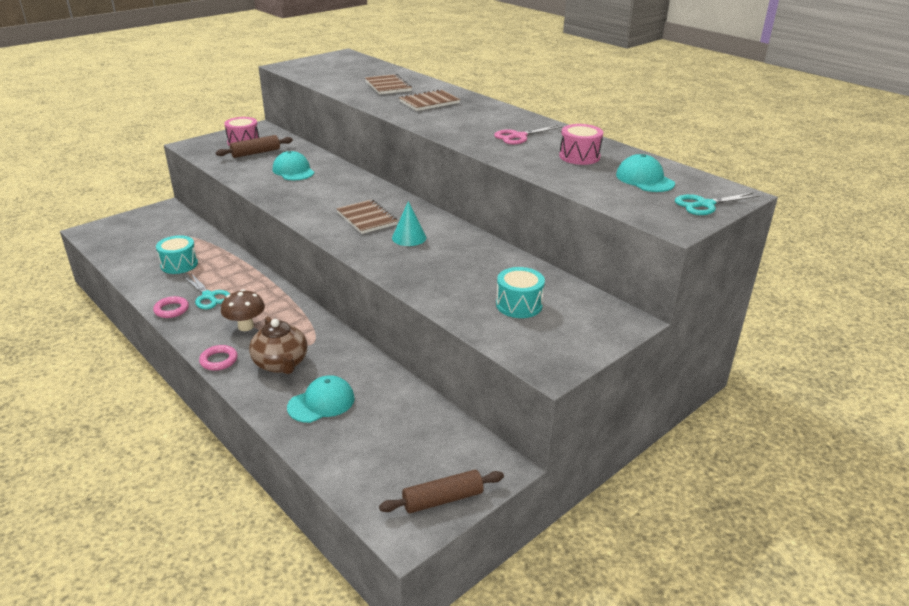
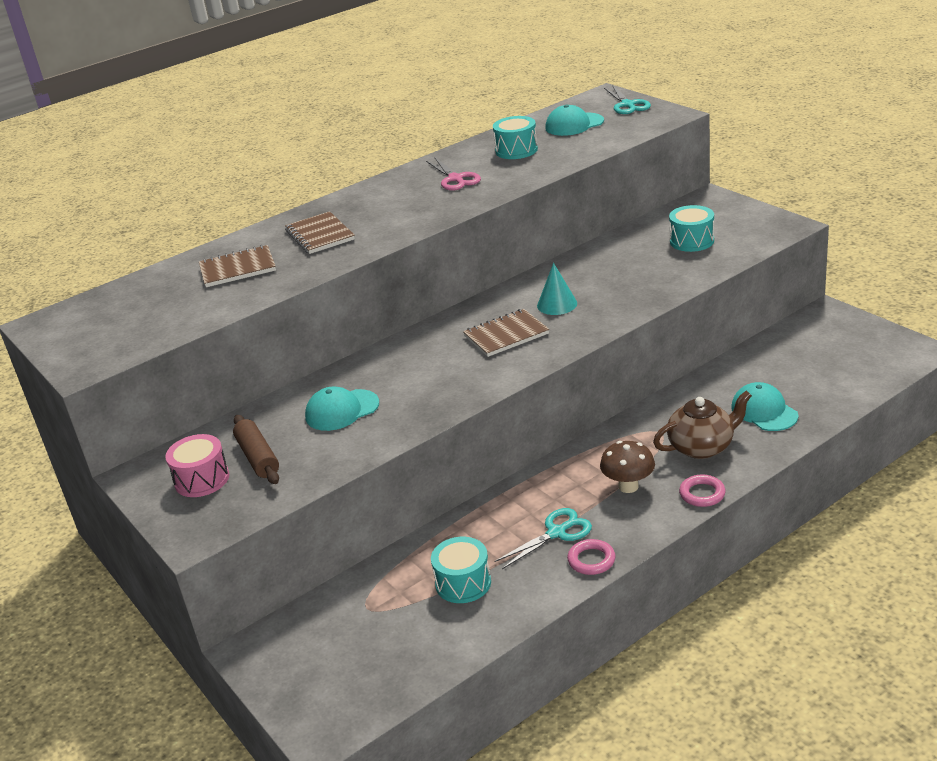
camera: 80 degrees left, 0 degrees up
(442, 499) = (874, 336): brown rolling pin -> none
(579, 156) = (516, 150): pink drum -> turquoise drum

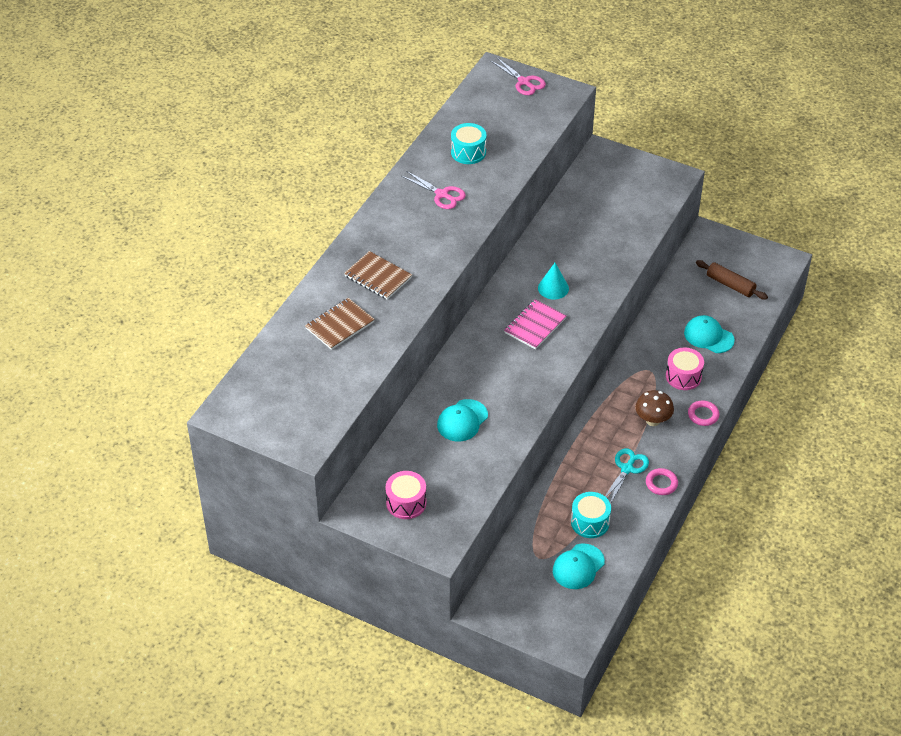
camera: 30 degrees left, 15 degrees up
(258, 457) = (432, 475): brown rolling pin -> brown rolling pin (730, 285)
(506, 335) = (535, 326): brown notebook -> pink notebook
(574, 124) = (495, 113): turquoise cap -> turquoise cap (578, 566)
(627, 105) = (524, 82): turquoise scissors -> pink scissors
(691, 241) = (615, 204): turquoise drum -> none
(702, 447) = (683, 376): brown teapot -> pink drum

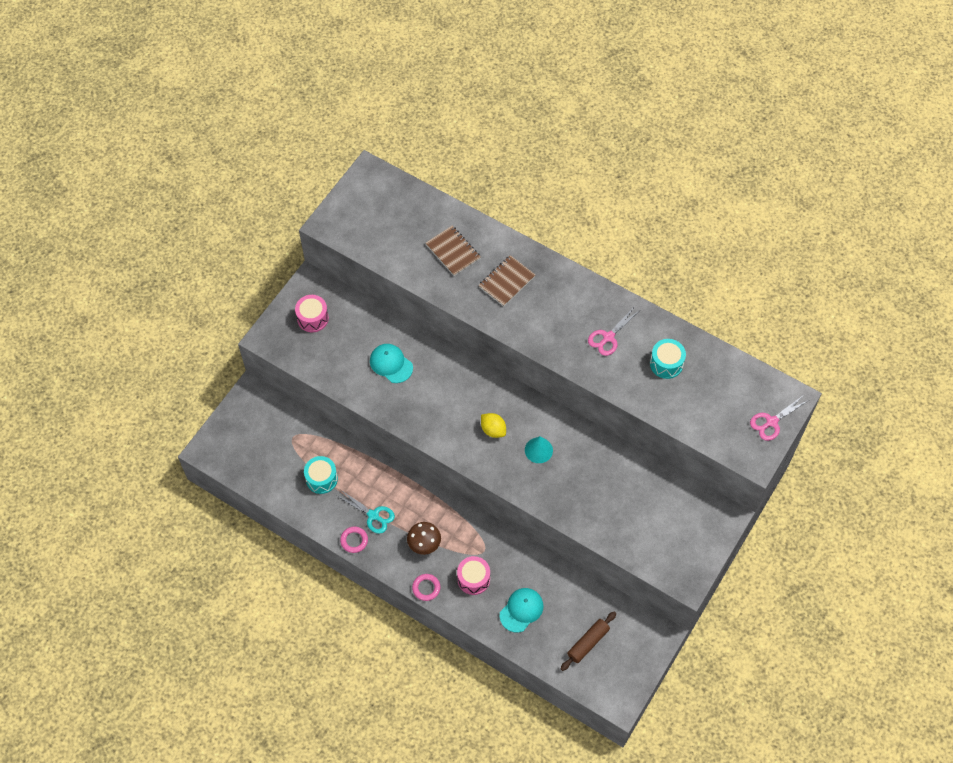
camera: 95 degrees right, 15 degrees up
(535, 326) = (493, 430): pink notebook -> yellow lemon
(578, 566) = (279, 464): turquoise cap -> none

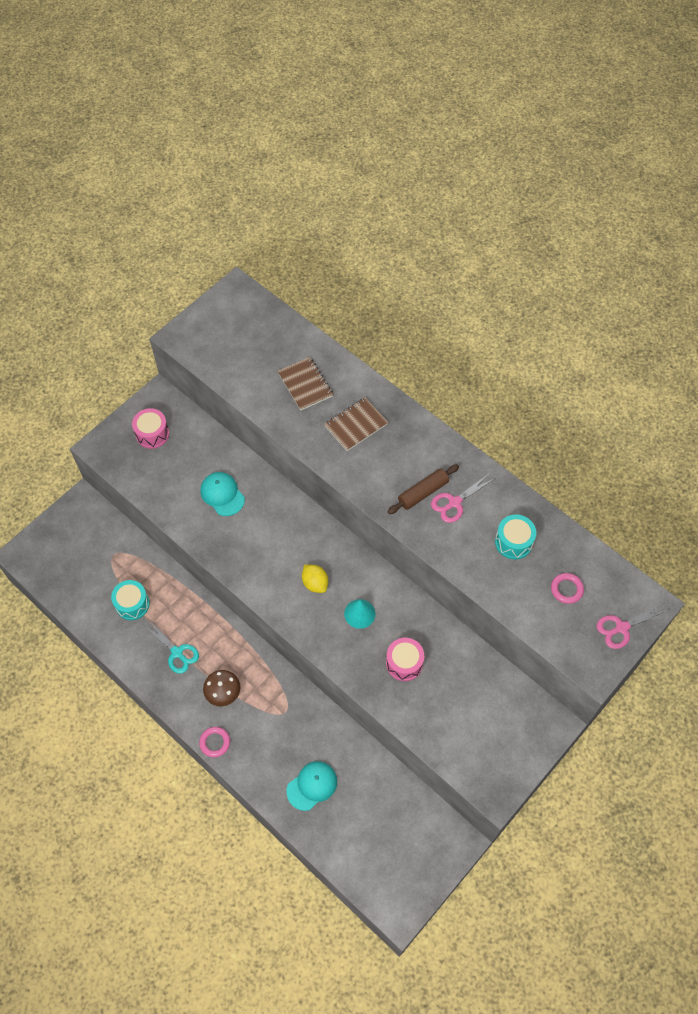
camera: 10 degrees right, 0 degrees up
(354, 540) = (150, 676): pink ring -> pink ring (566, 589)
(473, 579) = (267, 741): pink drum -> pink drum (404, 663)
(588, 643) = (377, 836): brown rolling pin -> brown rolling pin (423, 492)

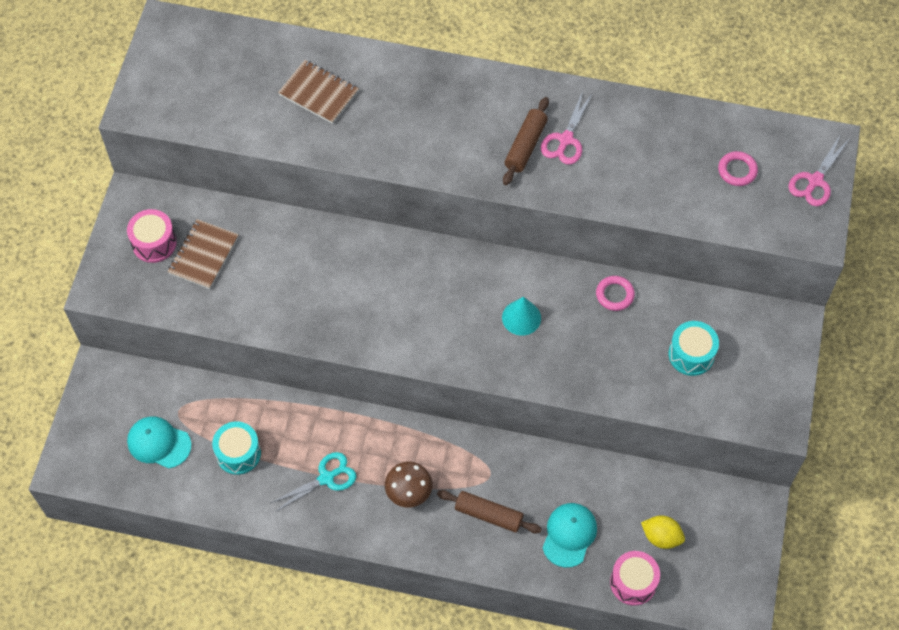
camera: 30 degrees left, 0 degrees up
(177, 652) = (326, 478): turquoise scissors -> turquoise scissors turned 45 degrees counterclockwise
(215, 742) = (434, 549): pink ring -> pink ring (614, 295)
(222, 494) = (283, 269): turquoise cap -> turquoise cap (159, 443)
(266, 739) = (488, 515): none -> brown rolling pin
(315, 583) = (452, 311): yellow lemon -> yellow lemon (661, 537)
(356, 425) = (405, 110): brown notebook -> brown notebook (203, 255)
(404, 663) = (602, 344): pink drum -> pink drum (633, 582)
(513, 542) = (653, 150): turquoise drum -> turquoise drum (691, 354)

